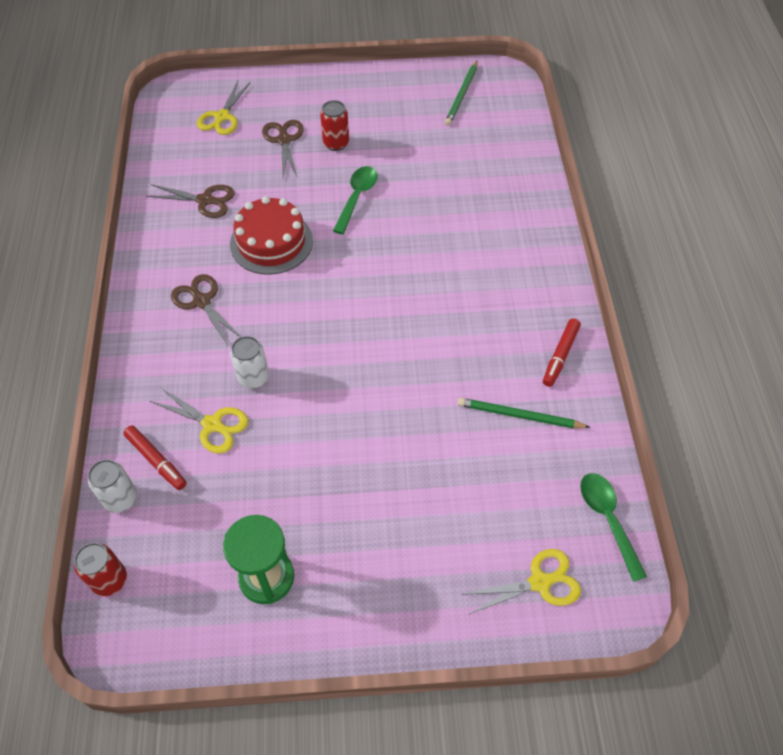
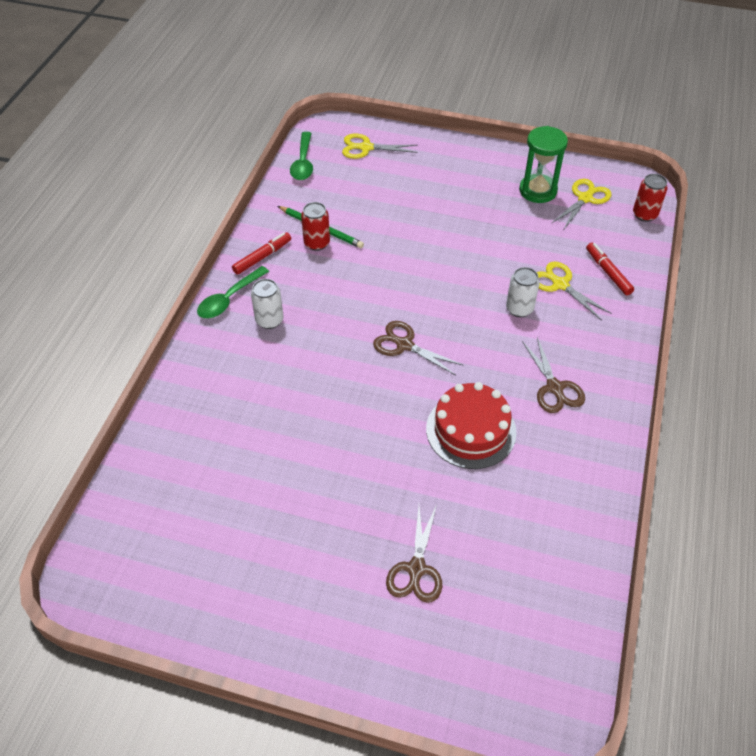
camera: 160 degrees left, 5 degrees down
(120, 499) = (636, 256): white can -> white can (269, 320)
(205, 200) = (533, 506): brown scissors -> brown scissors (404, 345)
(222, 117) = (488, 641): yellow scissors -> yellow scissors (585, 198)
(336, 143) = (354, 541): red can -> red can (317, 243)
(357, 198) = (361, 456): green spoon -> green spoon (229, 299)
(462, 95) = (160, 569): green pencil -> none

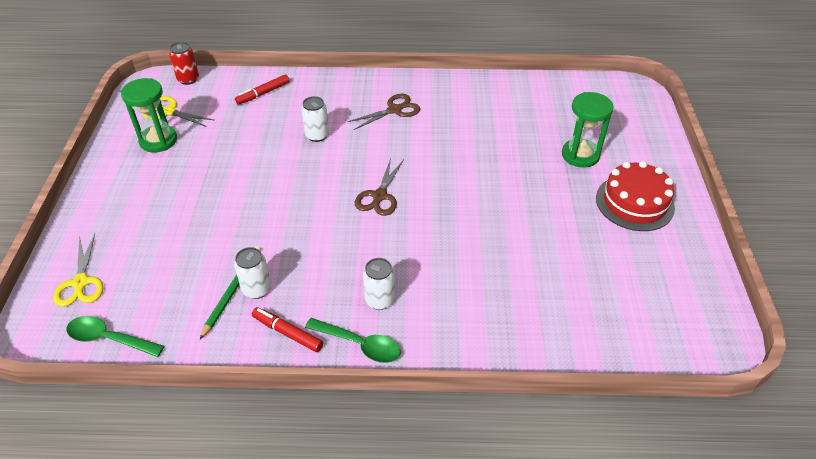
camera: 105 degrees left, 5 degrees down
(303, 163) = (109, 339): green spoon -> green spoon turned 150 degrees counterclockwise
(317, 243) = (257, 289): red can -> white can
(416, 569) = (580, 155): brown scissors -> green hourglass
(471, 430) = (452, 146): red cake -> red cake (634, 203)
(560, 284) = (283, 116): yellow scissors -> none

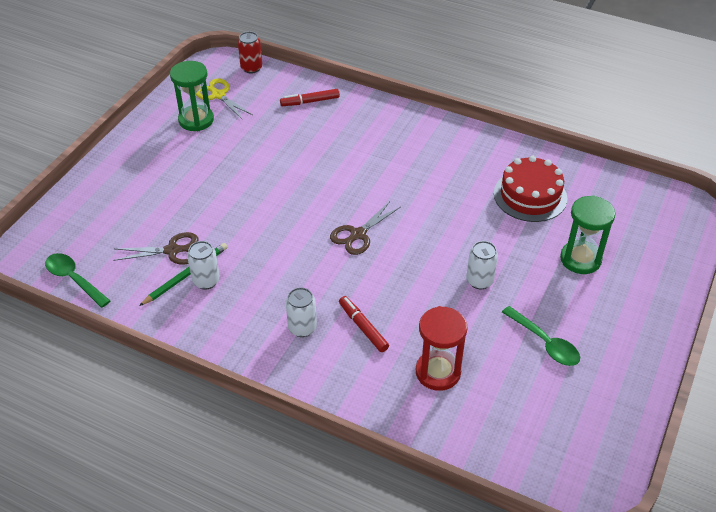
camera: 25 degrees right, 0 degrees up
(81, 282) = (75, 226): yellow scissors -> none
(287, 333) = (210, 327): red marker -> red marker (363, 327)
(317, 135) = (335, 158): white can -> white can (479, 281)
(359, 344) = (263, 359): green spoon -> green spoon (545, 343)
(394, 110) = (423, 155): brown scissors -> brown scissors (172, 250)
(528, 294) = (438, 372): none -> red hourglass
(634, 203) = (604, 325): red cake -> red cake (530, 196)

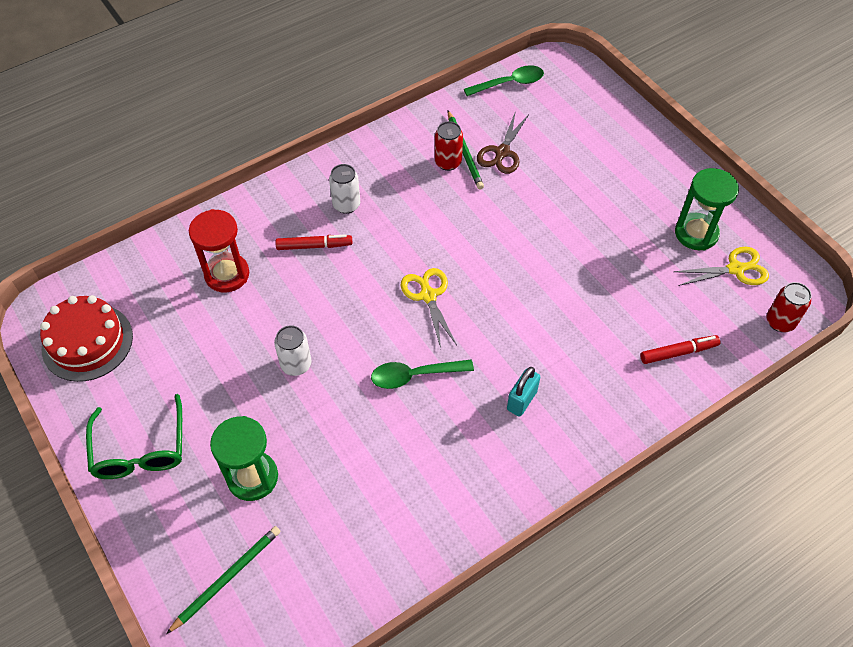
camera: 120 degrees right, 10 degrees up
(206, 281) = (448, 162): white can -> red can
(310, 102) = (678, 352): red marker -> red marker turned 60 degrees clockwise
(358, 234) = (428, 295): brown scissors -> yellow scissors
(405, 156) = (521, 400): none -> turquoise padlock
(530, 196) = (375, 491): red cake -> red cake (87, 342)
(545, 343) = (187, 373): green spoon -> green spoon (414, 375)
(624, 334) = (140, 448): none -> green glasses
(649, 237) = (227, 578): none -> green pencil

